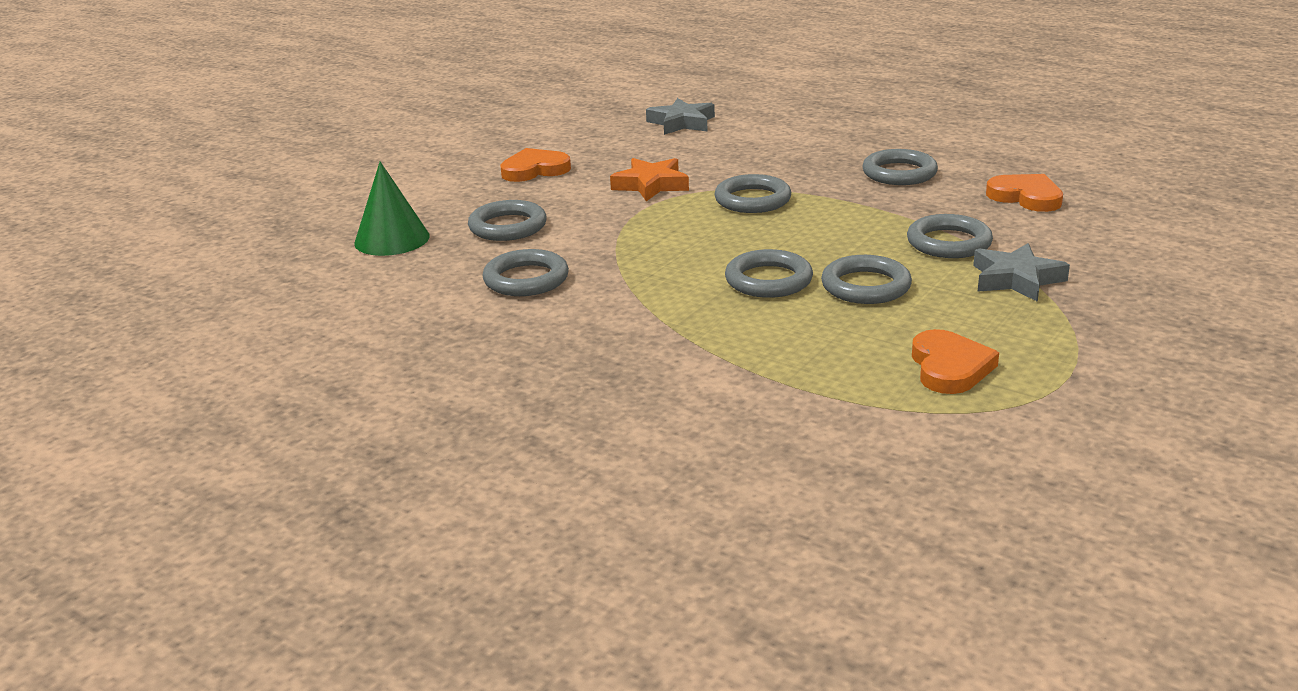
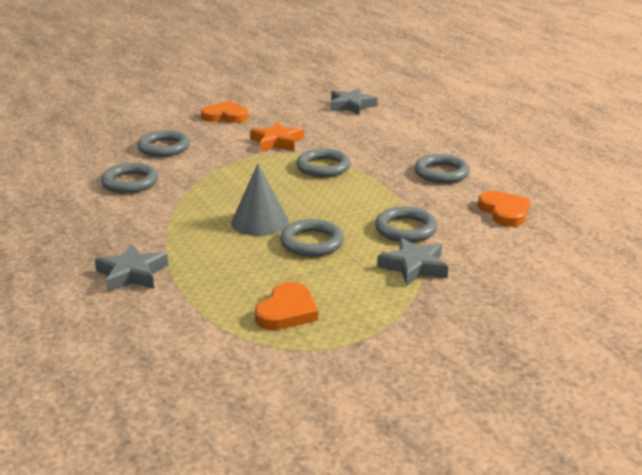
camera: 25 degrees right, 0 degrees up
(392, 239) = (96, 139): green cone -> none
(698, 384) = (132, 274): none -> grey star
(768, 280) = (260, 222): grey ring -> grey cone

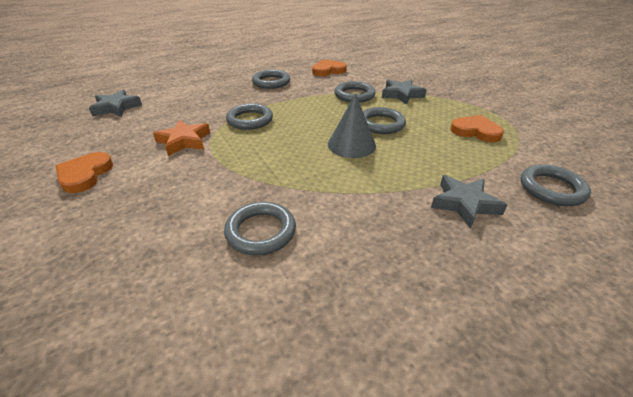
camera: 90 degrees left, 10 degrees up
(164, 147) = (160, 215): grey ring -> grey ring (551, 189)

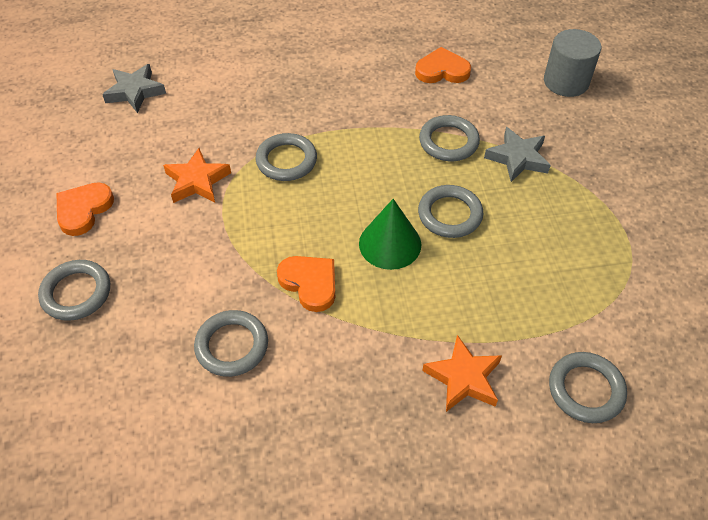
camera: 20 degrees right, 15 degrees up
(271, 82) = (346, 81): grey ring -> grey ring (76, 293)
(351, 145) = (390, 244): grey cone -> green cone
(401, 65) = (566, 82): none -> grey cylinder
(464, 204) = (463, 378): grey star -> orange star
(475, 131) = (569, 265): orange heart -> orange heart (310, 283)

